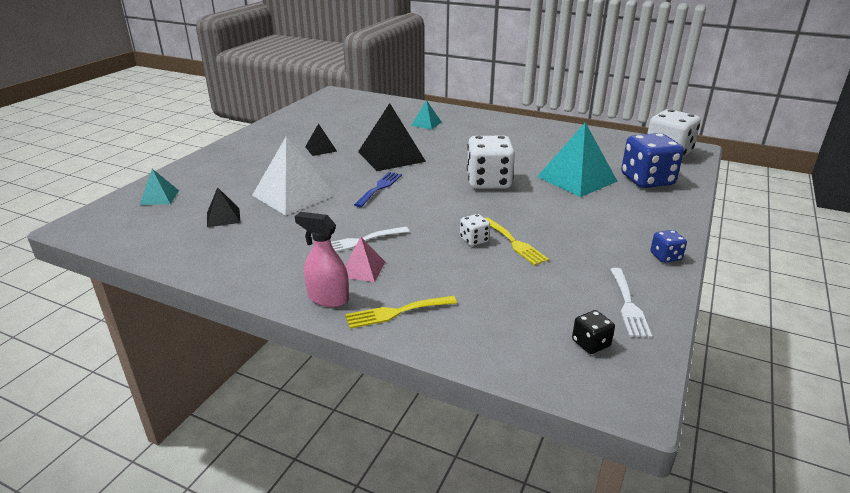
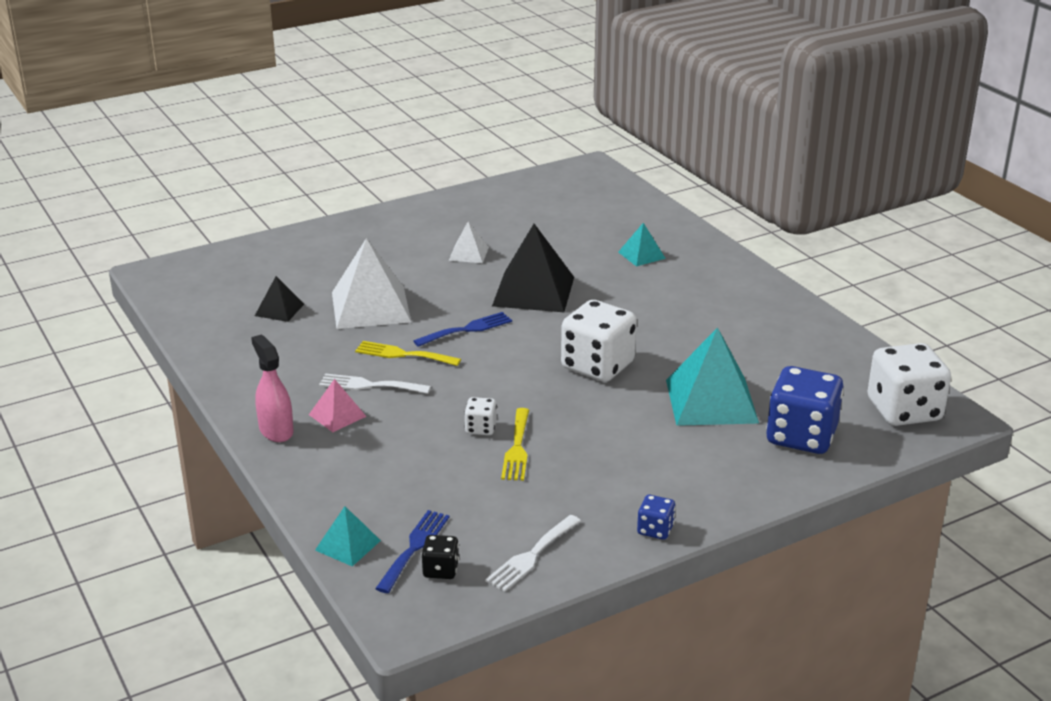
camera: 35 degrees right, 0 degrees up
(159, 197) = (247, 264): turquoise pyramid -> turquoise pyramid (347, 545)
(321, 149) = (468, 253): black pyramid -> white pyramid
(396, 312) = (315, 468): yellow fork -> yellow fork (403, 354)
(550, 336) = (414, 547): none -> blue fork

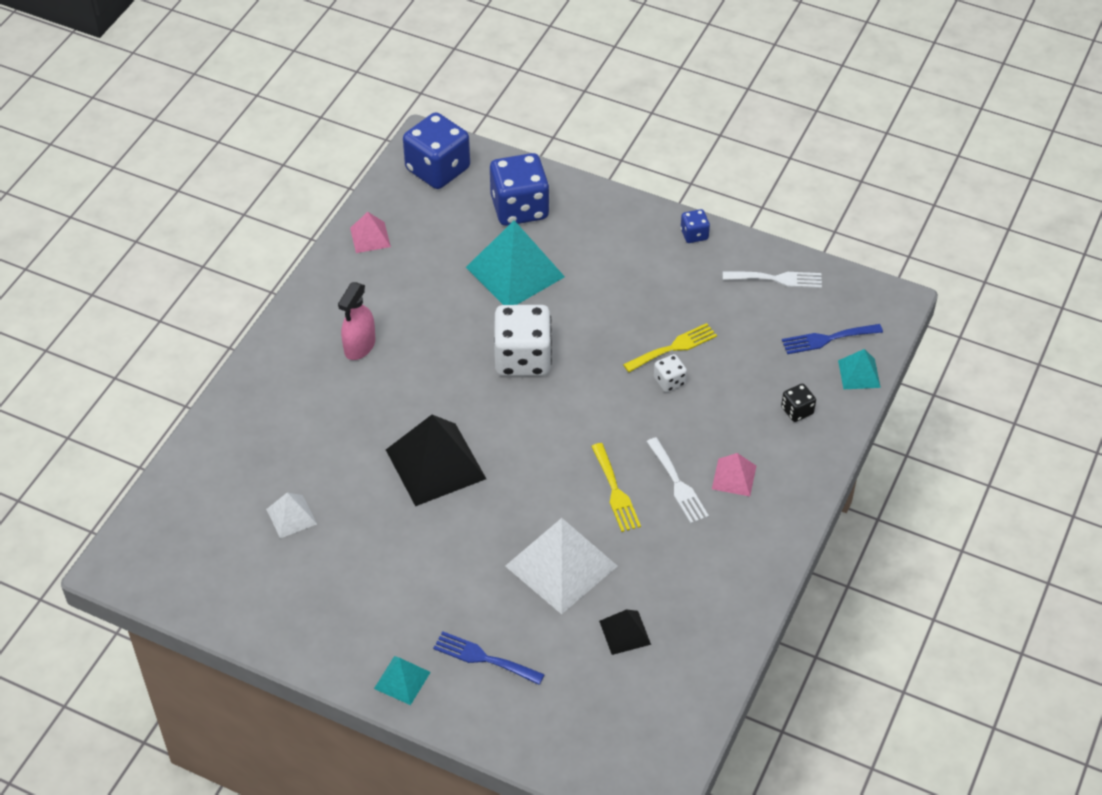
camera: 125 degrees left, 20 degrees up
(276, 430) = (787, 501): pink spray bottle -> pink spray bottle (359, 346)
(441, 570) = (833, 314): black dice -> black dice (797, 411)
(467, 329) = (539, 472): blue fork -> blue fork (483, 658)
(468, 253) = (402, 554): white pyramid -> white pyramid (291, 516)
(641, 255) = (303, 423): turquoise pyramid -> turquoise pyramid (402, 680)
(833, 344) = (370, 237): none -> pink pyramid
(904, 410) = (438, 169): white dice -> blue dice

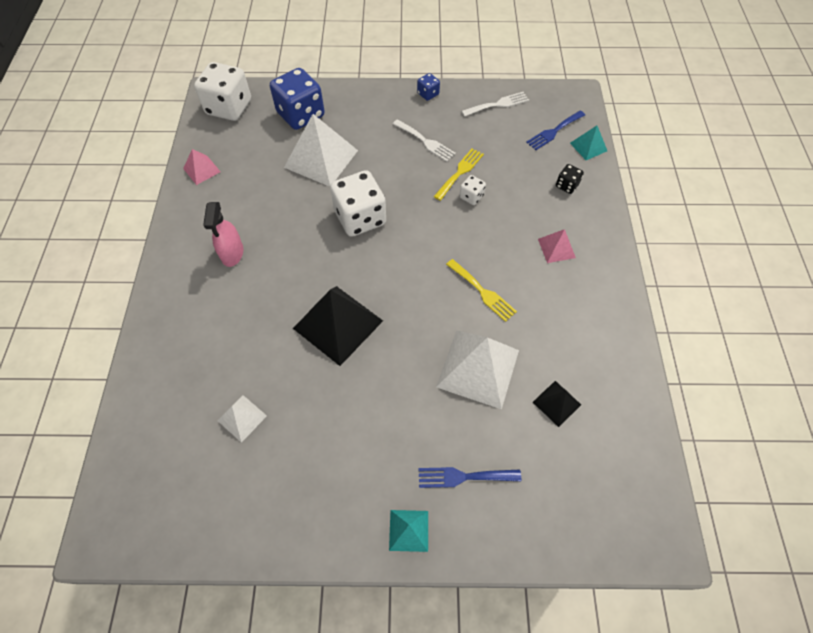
camera: 25 degrees left, 10 degrees up
(438, 169) = (229, 107): blue dice -> white dice
(515, 271) = (321, 158): turquoise pyramid -> white pyramid
(678, 484) = (522, 269): white fork -> white fork (425, 142)

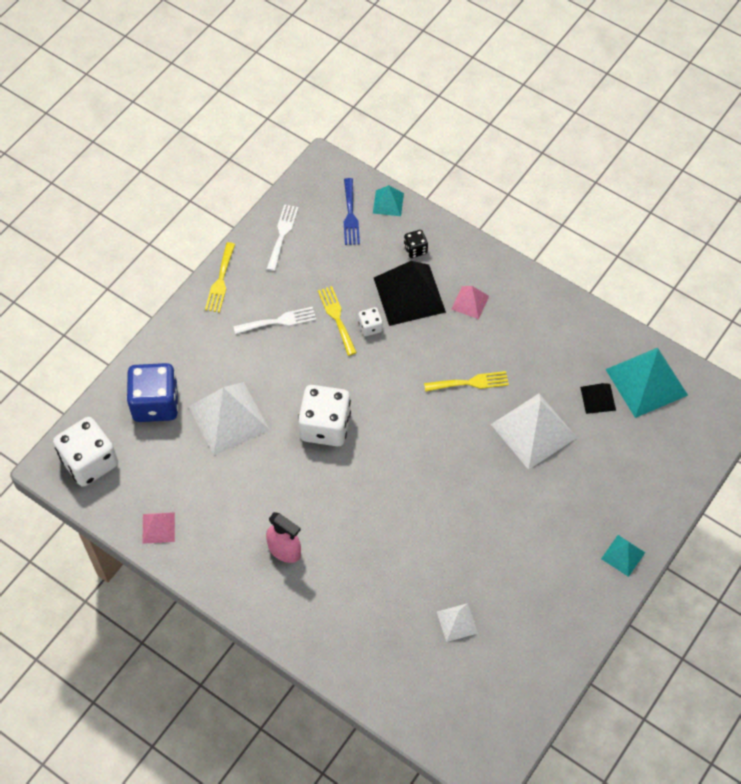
camera: 55 degrees left, 0 degrees up
(338, 324) = (422, 506): black pyramid -> black pyramid (409, 295)
(428, 94) = (220, 281): blue dice -> yellow fork
(463, 477) = (609, 496): blue fork -> none
(612, 437) = (646, 382): none -> turquoise pyramid

